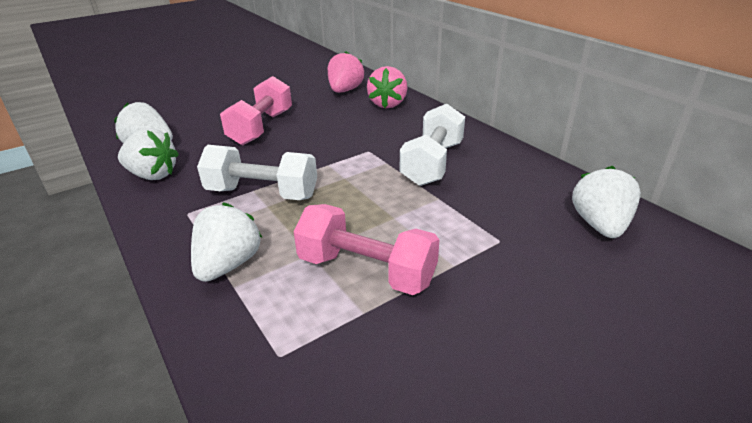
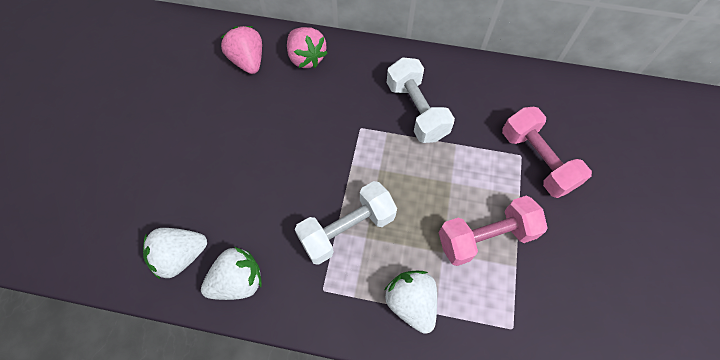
camera: 45 degrees left, 30 degrees up
(261, 128) = (244, 161): pink dumbbell -> pink dumbbell (536, 160)
(600, 225) = (552, 102): white strawberry -> none

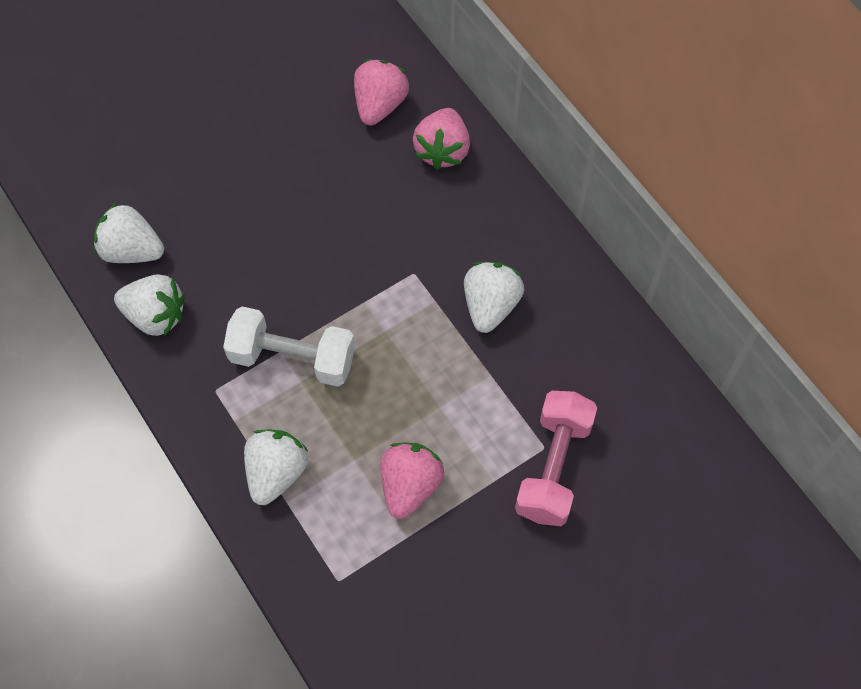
camera: 45 degrees right, 0 degrees up
(416, 111) = (490, 306): white dumbbell -> white strawberry
(485, 237) = (410, 485): pink dumbbell -> pink strawberry

